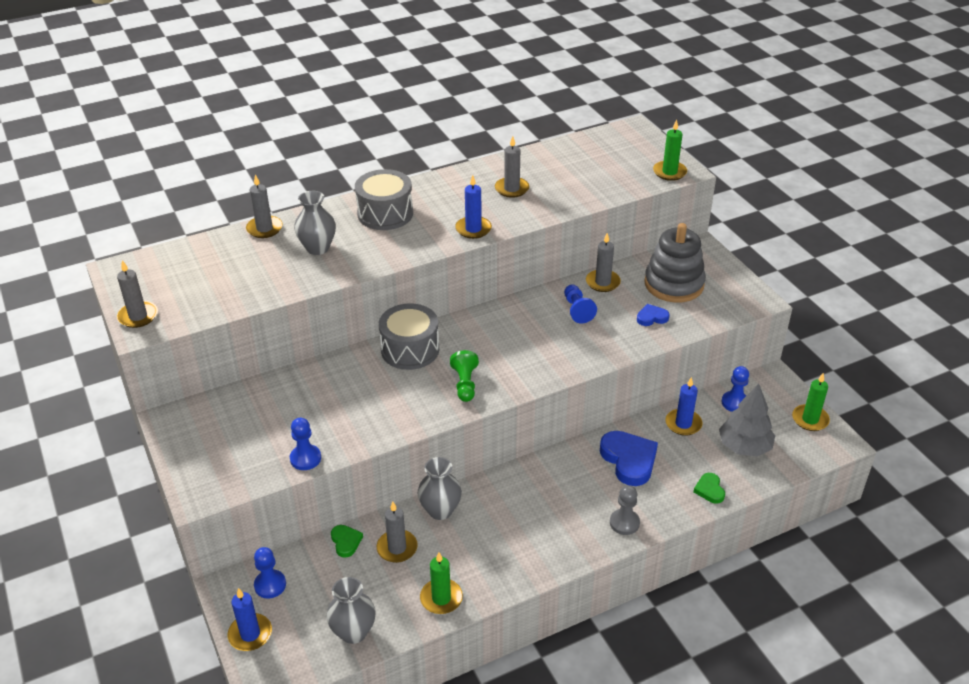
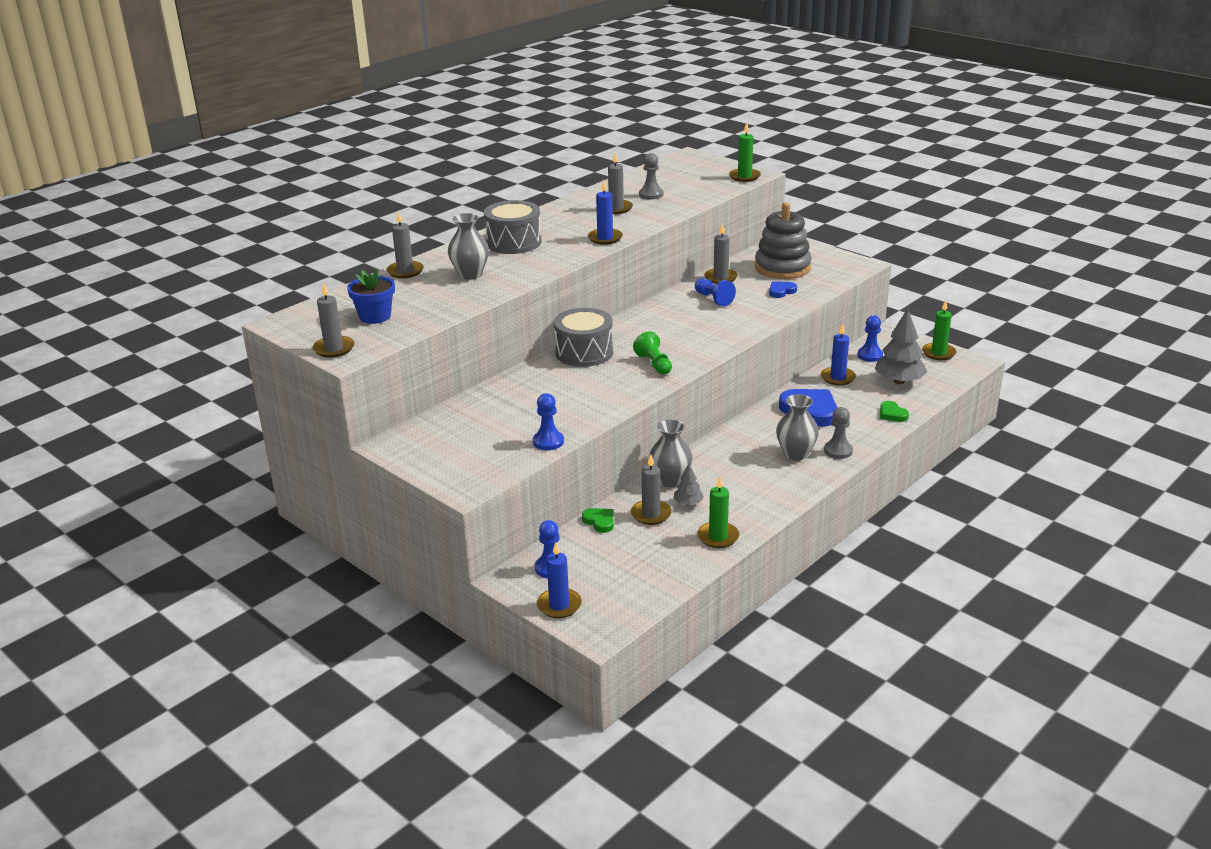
camera: 20 degrees left, 10 degrees down
(199, 283) = (375, 316): none -> blue flower pot
(353, 632) = (656, 579): grey vase -> grey vase (795, 454)
(439, 545) = (688, 503): none -> grey tree
(558, 177) = (651, 195): none -> grey pawn

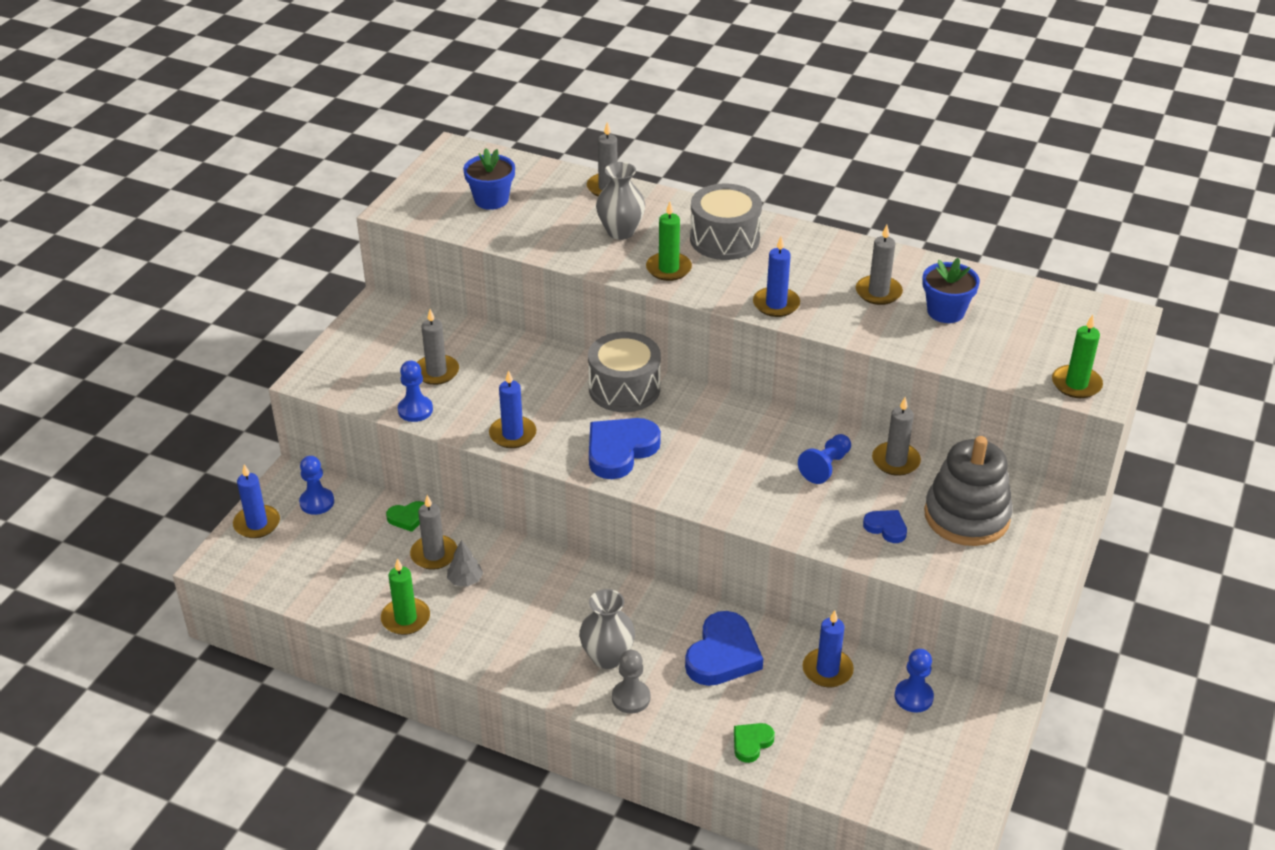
camera: 70 degrees right, 10 degrees up
(334, 349) = (412, 197): grey candle -> grey candle (436, 372)
(599, 521) = (408, 518): green heart -> green heart turned 45 degrees clockwise
(608, 403) = (512, 434): none -> blue candle
(651, 195) = (945, 311): grey pawn -> blue flower pot
(654, 364) = (620, 450): green pawn -> blue heart
(670, 480) = (507, 556): grey vase -> none
(899, 381) = (851, 740): grey tree -> none
(938, 353) = (966, 779): green candle -> green candle (668, 269)

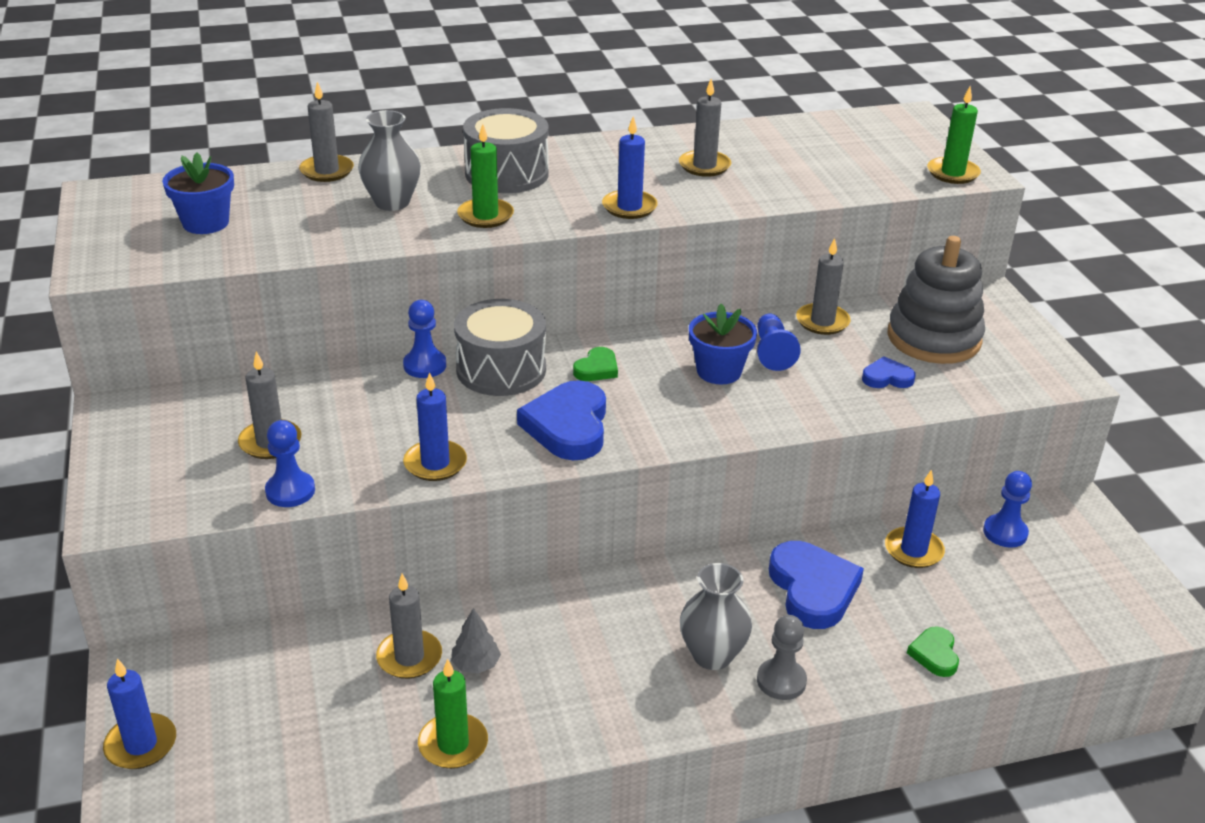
camera: 40 degrees left, 5 degrees down
(317, 502) = (198, 678): blue pawn -> blue pawn (425, 365)
(408, 518) = (335, 635): green heart -> green heart (597, 369)
(945, 311) = (779, 160): blue flower pot -> blue flower pot (719, 371)

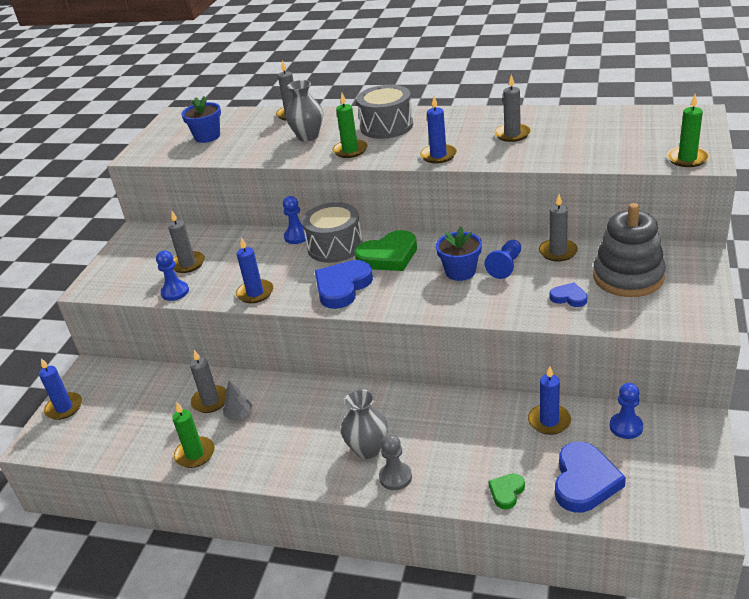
camera: 35 degrees right, 0 degrees up
(597, 369) = (388, 256): green heart -> green heart, size x1.94
(813, 589) = (461, 427): blue heart -> blue heart (584, 481)

